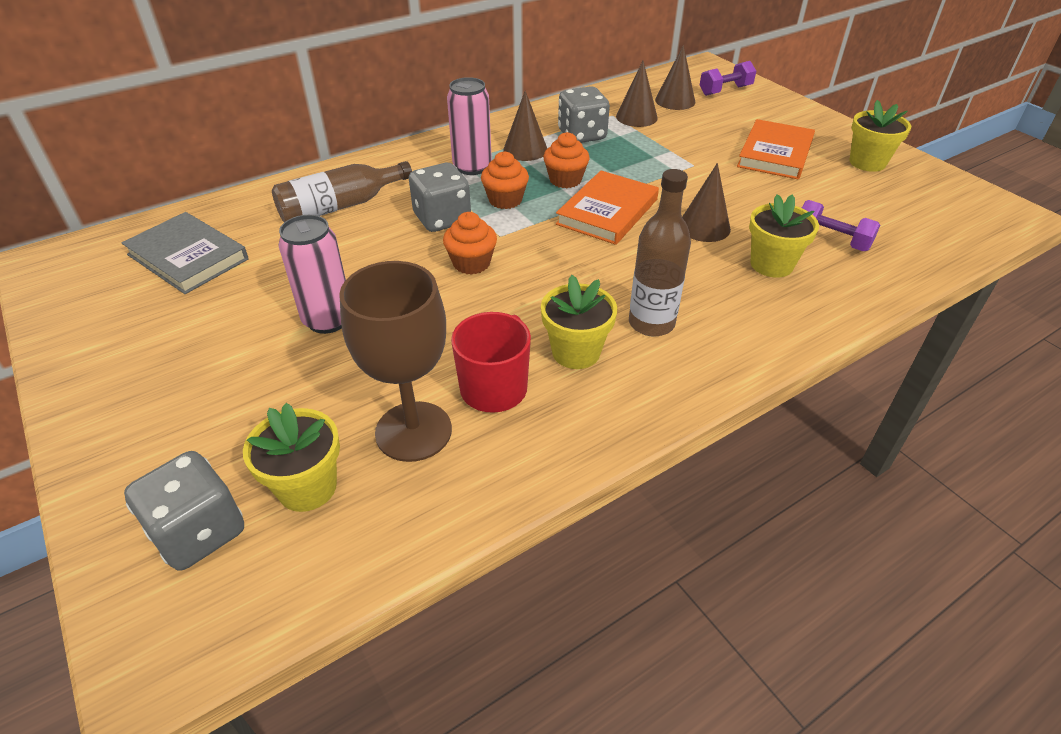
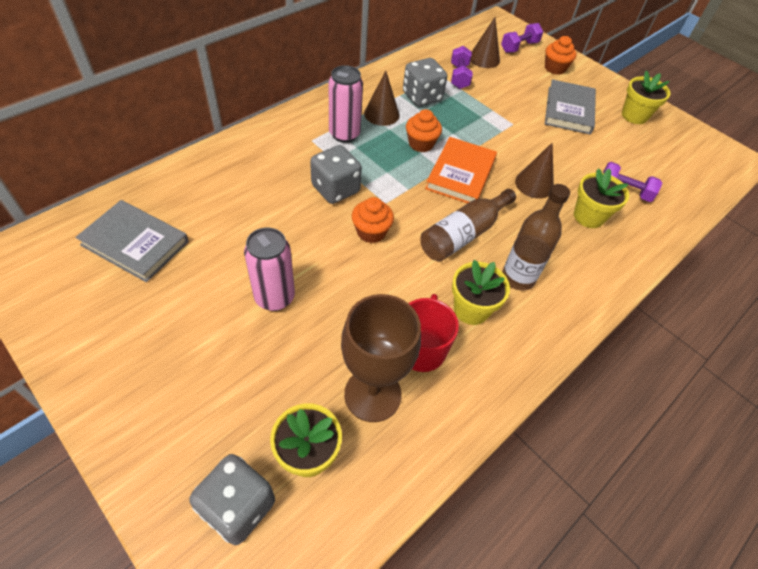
camera: 15 degrees left, 10 degrees up
(340, 206) = (248, 181): brown bottle -> brown bottle (463, 234)
(505, 200) = (380, 167): orange cupcake -> orange cupcake (555, 68)
(636, 117) = (459, 76): brown cone -> purple dumbbell
(775, 154) = (569, 110): orange book -> grey book

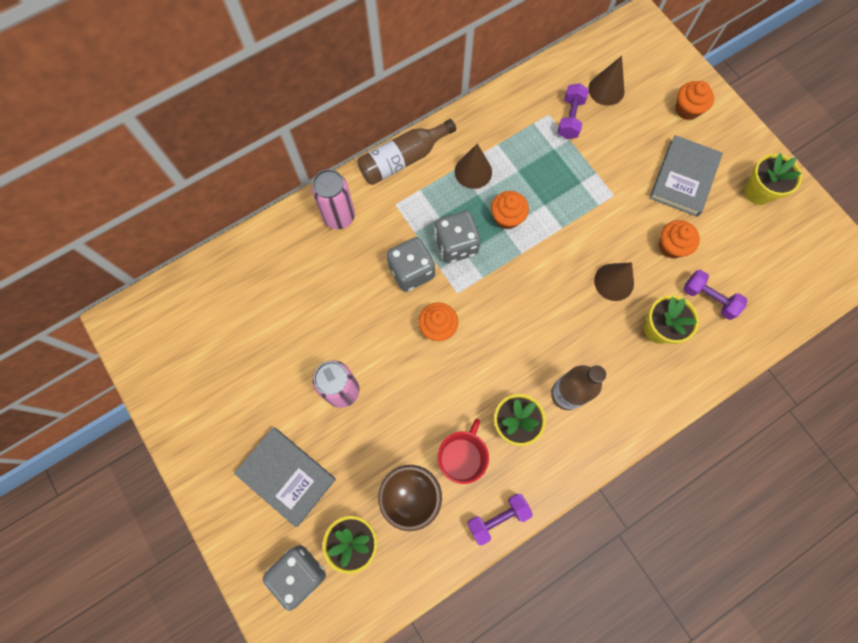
camera: 15 degrees right, 20 degrees up
(135, 243) = (226, 319): grey book -> grey book (287, 476)
(344, 134) = (430, 198): pink can -> pink can (339, 217)
(422, 97) = (521, 148): grey dice -> grey dice (456, 245)
(461, 174) = (540, 262): orange book -> none
(463, 234) = (525, 338): brown bottle -> brown bottle (403, 159)
(519, 47) = (653, 71): purple dumbbell -> purple dumbbell (498, 518)
(576, 155) = (671, 246): none -> orange cupcake

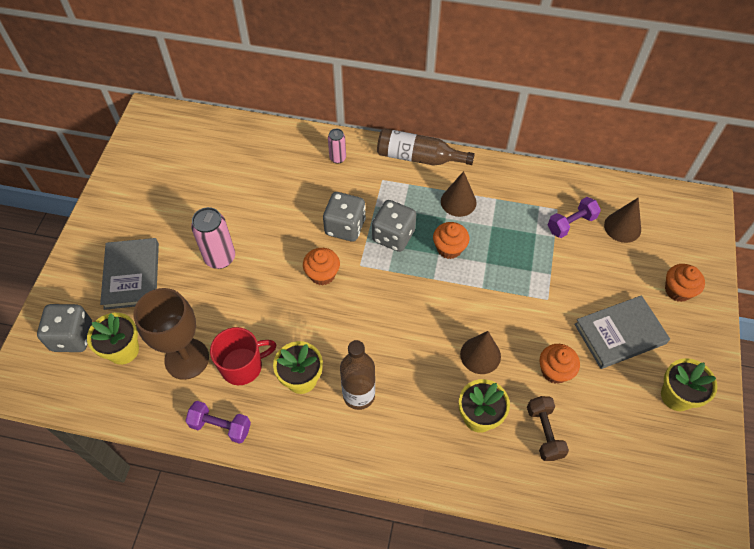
camera: 45 degrees right, 15 degrees down
(339, 217) = (337, 158): pink can -> pink can, size x0.58
(708, 298) = (544, 432): purple dumbbell -> brown dumbbell

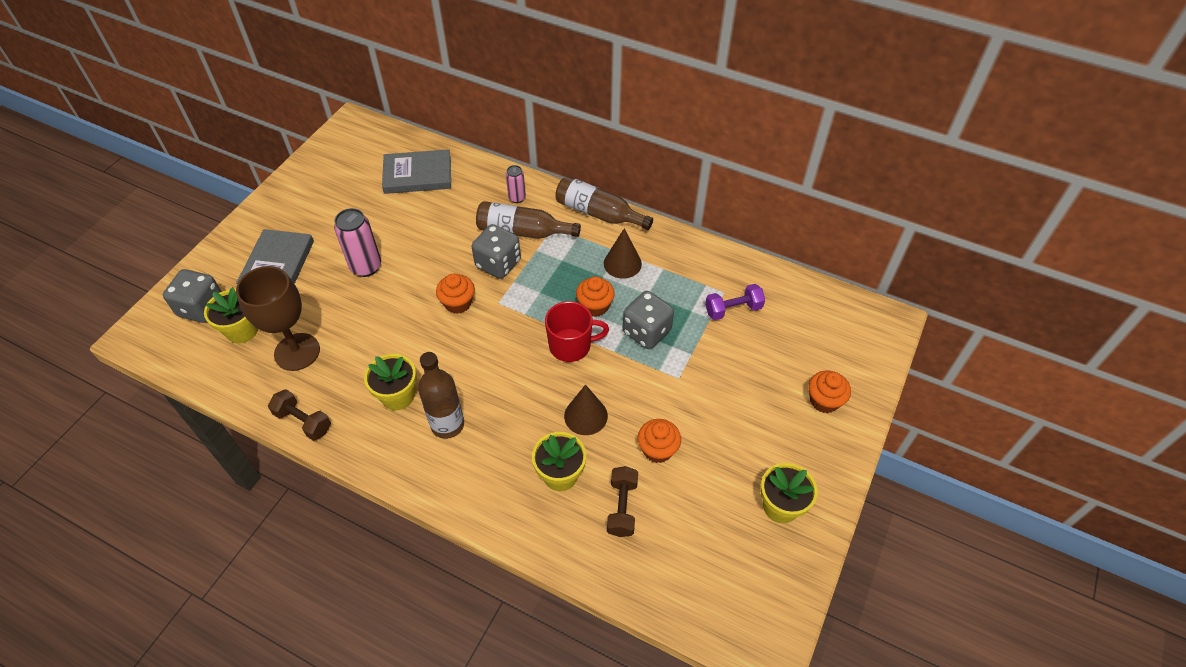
camera: 15 degrees right, 5 degrees down
(220, 426) = (303, 421): purple dumbbell -> brown dumbbell
(243, 366) = (346, 371): red mug -> red mug (571, 345)
(356, 190) = (523, 231): none -> brown bottle
(393, 236) = (543, 282): grey dice -> grey dice (646, 331)
(620, 334) = (742, 429): grey book -> grey book (418, 175)
(622, 227) = (788, 324): brown cone -> none

